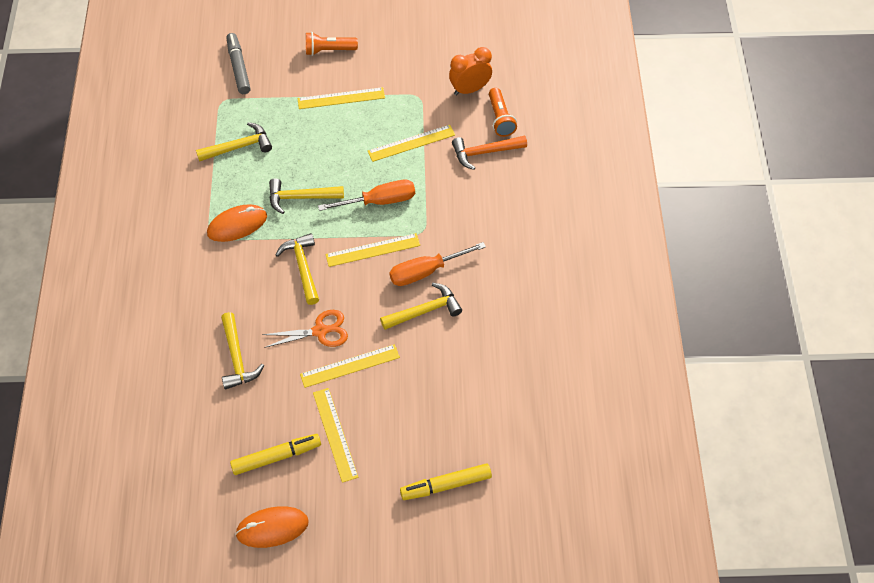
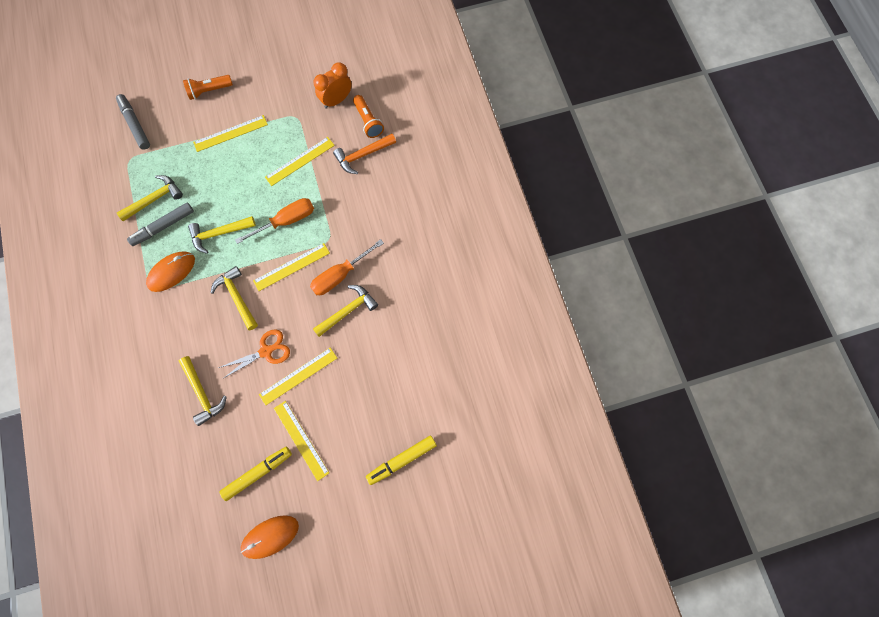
camera: 15 degrees left, 15 degrees up
(241, 177) = (163, 226): none -> grey marker

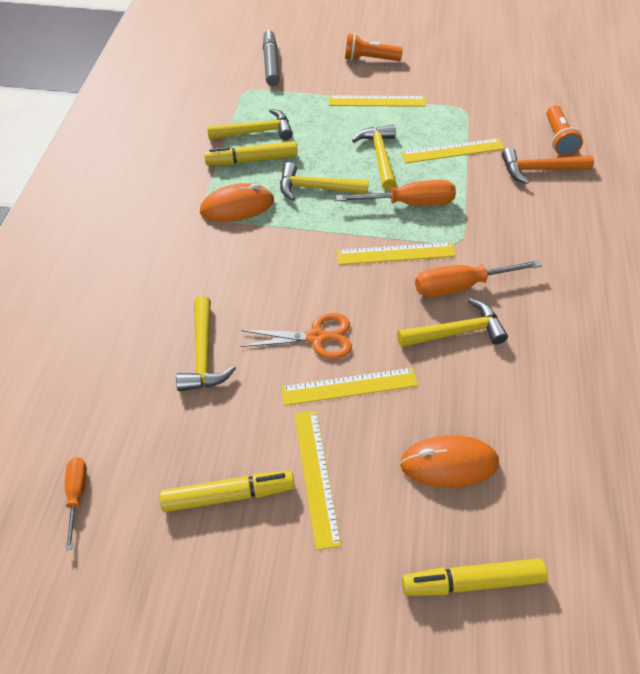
camera: 25 degrees right, 20 degrees down
(163, 226) = (252, 160): grey marker -> yellow marker
(173, 512) = (77, 495): none -> orange screwdriver
(237, 297) = (307, 261): yellow hammer -> yellow hammer (380, 156)
(270, 536) = (201, 604): orange mouse -> orange mouse (449, 463)
(336, 100) = (523, 109): orange clock -> none

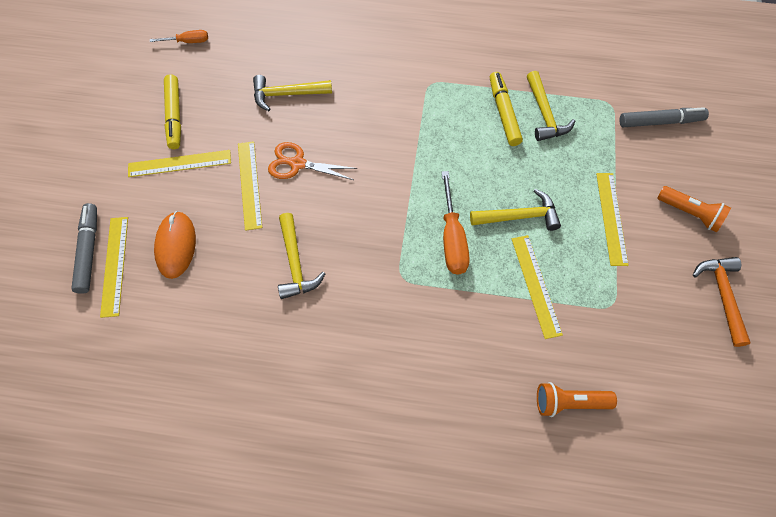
camera: 90 degrees right, 10 degrees up
(237, 206) = (441, 105): orange mouse -> none
(316, 188) = (469, 163): yellow hammer -> none
(317, 337) = (297, 164): orange scissors -> orange scissors turned 105 degrees clockwise
(369, 59) = (690, 214): orange flashlight -> orange flashlight turned 120 degrees clockwise
(395, 253) = (386, 223): yellow ruler -> yellow ruler (115, 265)
(461, 286) = (346, 273): orange screwdriver -> none
(472, 581) = (88, 251): yellow marker -> grey marker
(539, 169) = (513, 371): orange hammer -> orange hammer (722, 296)

